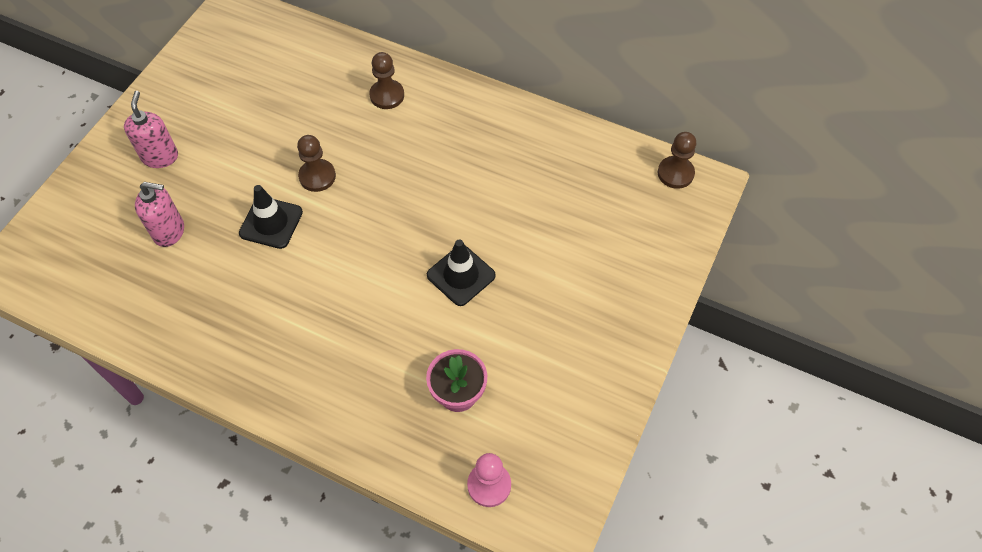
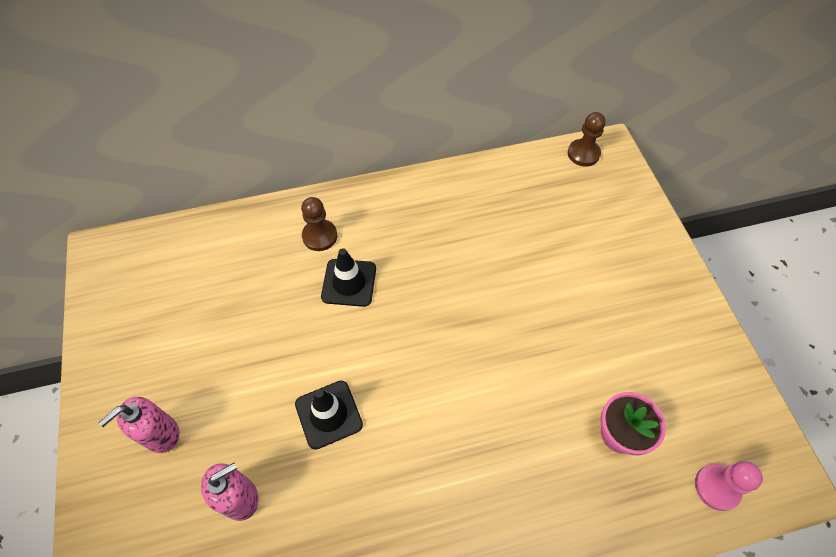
camera: 40 degrees left, 0 degrees up
(160, 157) = (161, 434): pink soap dispenser -> pink soap dispenser turned 90 degrees counterclockwise
(317, 176) = (329, 344): brown pawn -> none
(461, 275) = (524, 337): black traffic cone -> black traffic cone (349, 283)

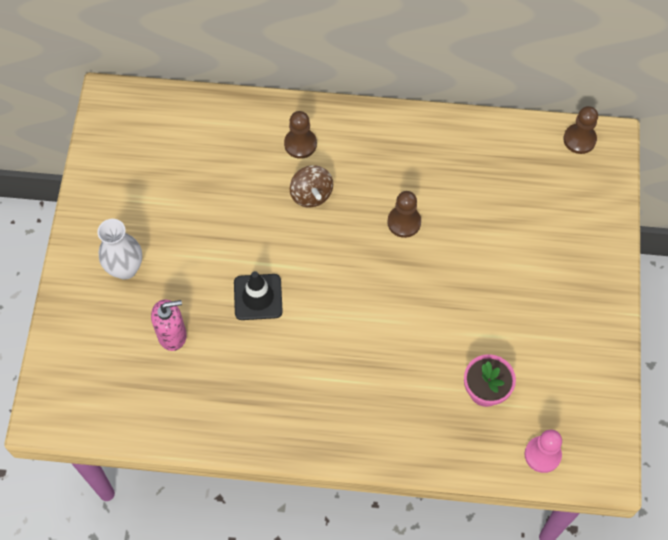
camera: 20 degrees right, 5 degrees up
(161, 434) = (125, 268): pink soap dispenser -> white vase
(349, 283) = (311, 194): black traffic cone -> brown spinning top
(455, 280) = (404, 222): none -> brown pawn

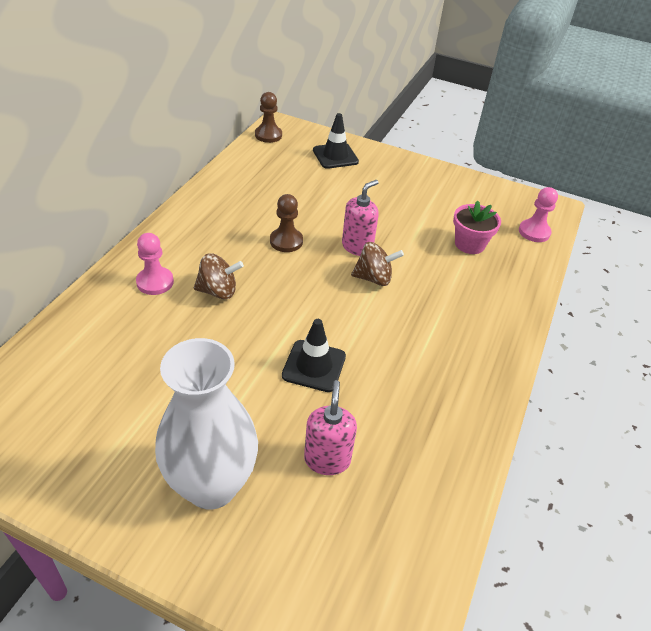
camera: 75 degrees left, 20 degrees down
(125, 268) = (212, 485): white vase -> white vase, size x1.59
(300, 144) = (155, 282): brown pawn -> pink pawn
(387, 313) = (374, 278): none -> brown spinning top
(427, 286) = (357, 247): none -> pink soap dispenser
(577, 218) = (335, 156): none -> black traffic cone

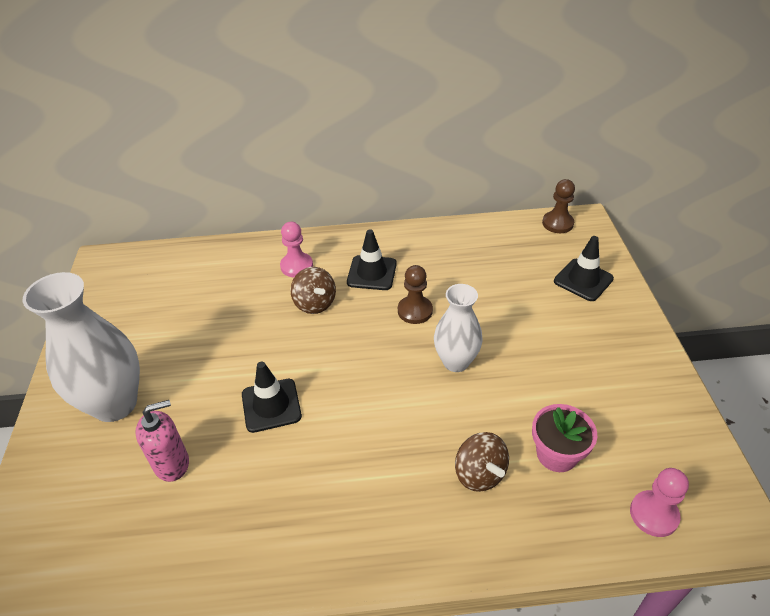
camera: 65 degrees right, 0 degrees up
(217, 243) = (372, 273): none -> black traffic cone
(357, 247) = (456, 362): pink soap dispenser -> white vase
(374, 278) = (420, 395): brown spinning top -> brown spinning top (479, 474)

